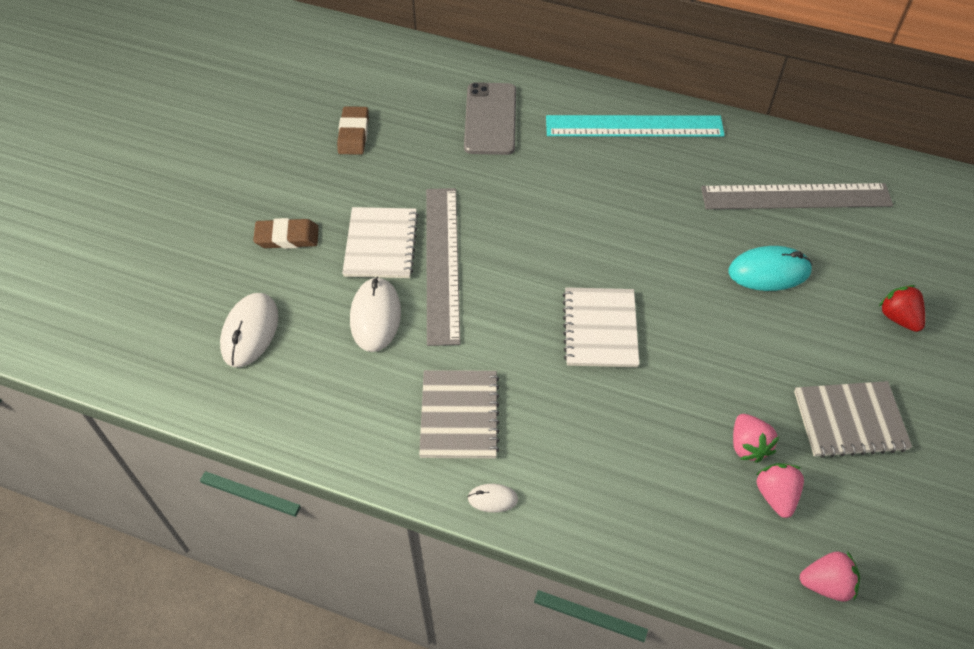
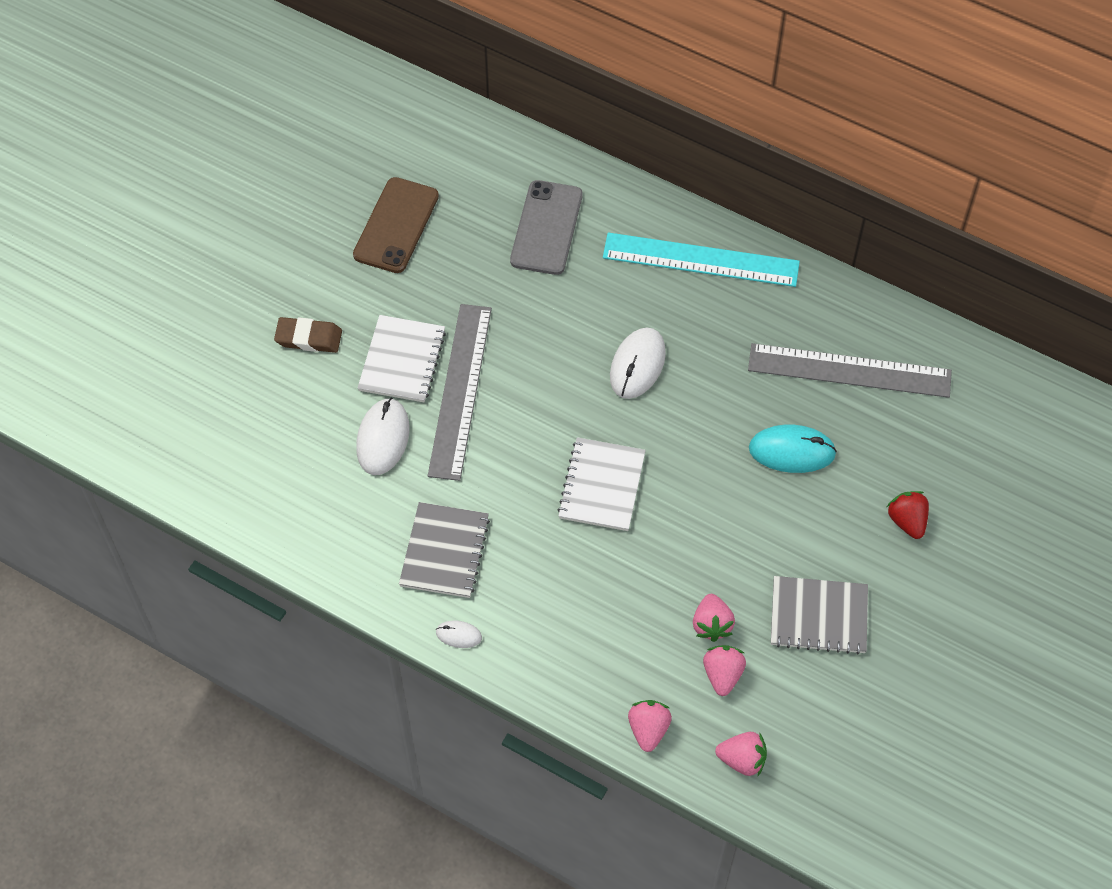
camera: 10 degrees right, 5 degrees up
(250, 332) = (258, 436): white mouse -> white mouse (637, 365)
(353, 134) = (396, 225): brown eraser -> brown phone
(718, 567) = (648, 729): none -> pink strawberry

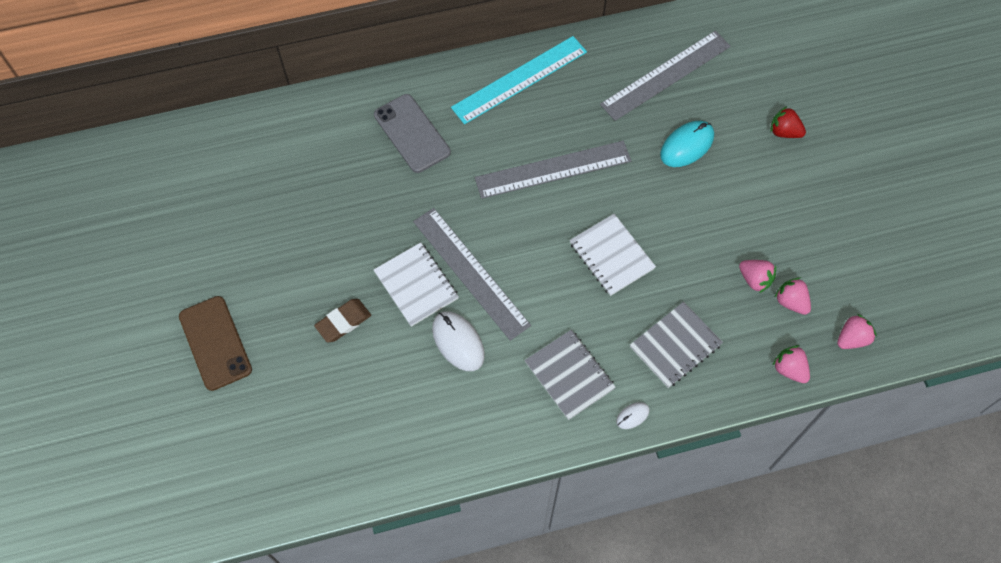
camera: 45 degrees left, 5 degrees up
(396, 225) = (319, 207): brown phone -> brown phone (215, 343)
(637, 365) = (553, 169): white mouse -> grey ruler
(818, 616) = (800, 224): grey notebook -> grey notebook (675, 346)

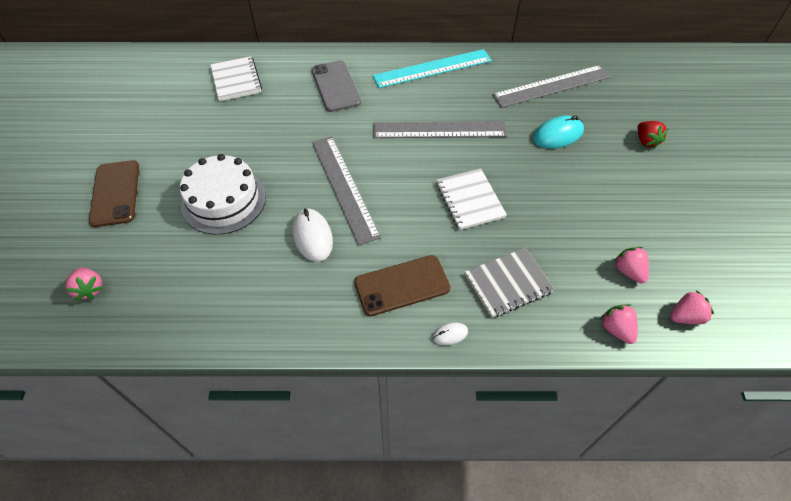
camera: 15 degrees right, 10 degrees down
(343, 322) = (224, 200): brown eraser -> white cake
(416, 285) = (295, 187): white notebook -> white notebook (236, 80)
(569, 375) = (402, 285): grey notebook -> brown phone
(755, 279) = (597, 246): pink strawberry -> pink strawberry (90, 289)
(784, 132) = (646, 141): red strawberry -> red strawberry turned 150 degrees counterclockwise

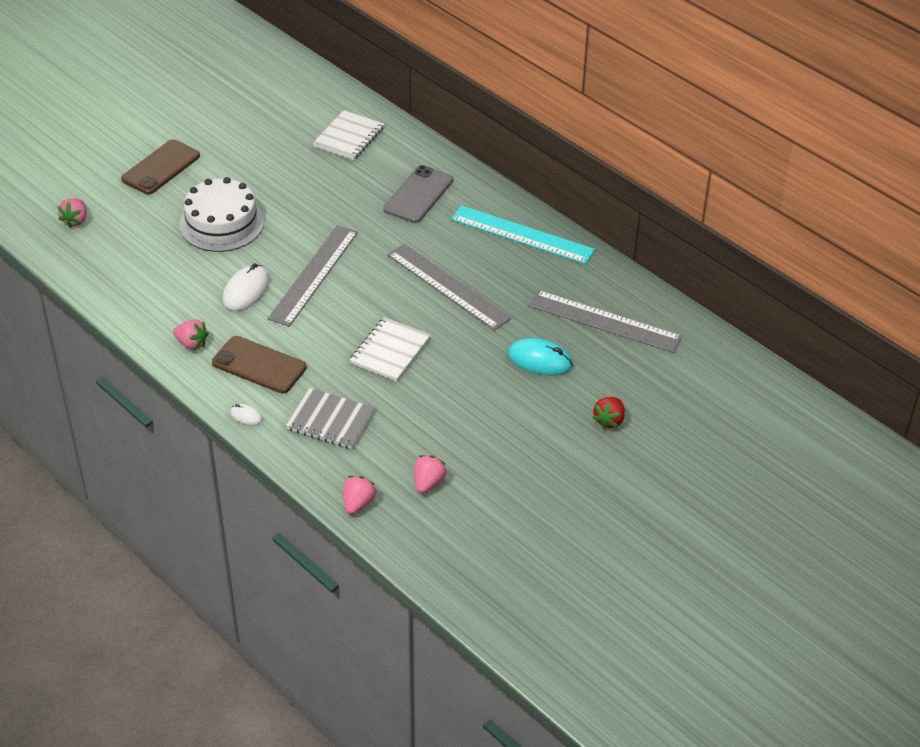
camera: 45 degrees right, 10 degrees down
(685, 316) = (419, 538): pink strawberry -> pink strawberry (191, 344)

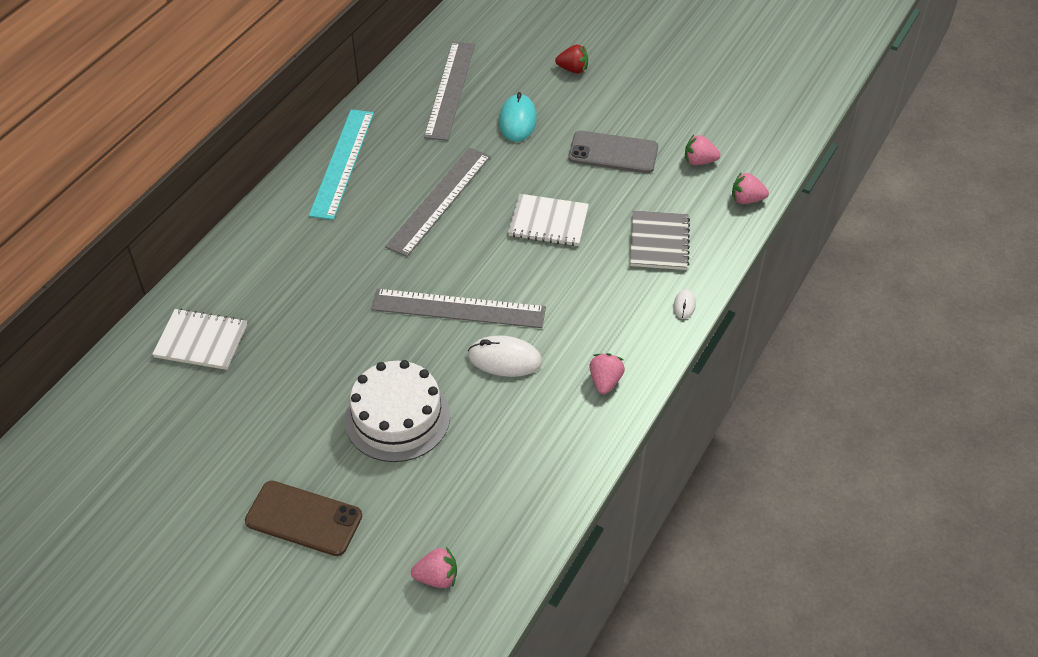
camera: 105 degrees left, 5 degrees up
(259, 365) = (611, 315): brown phone -> none
(418, 195) = (297, 254): grey phone -> grey phone (613, 153)

